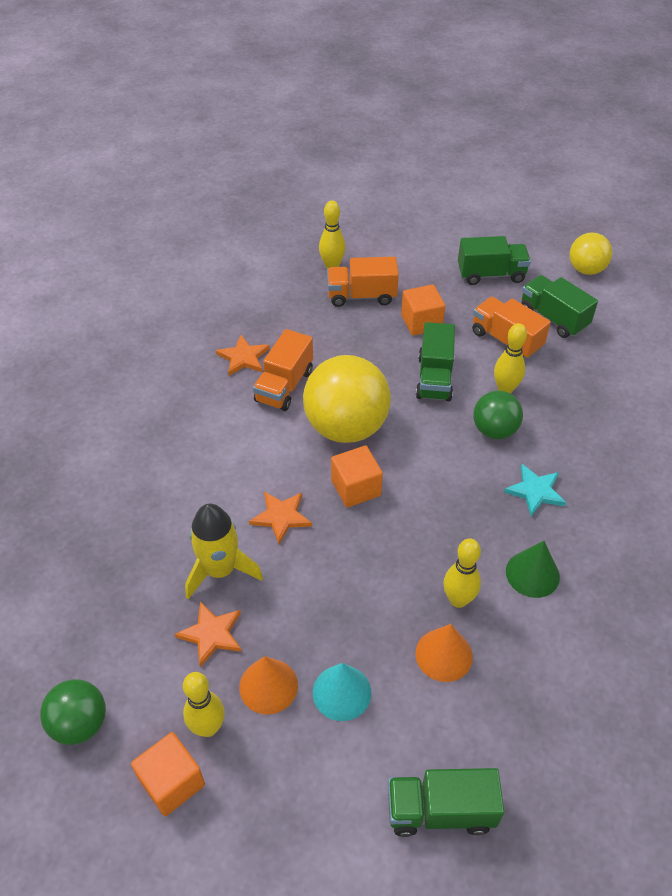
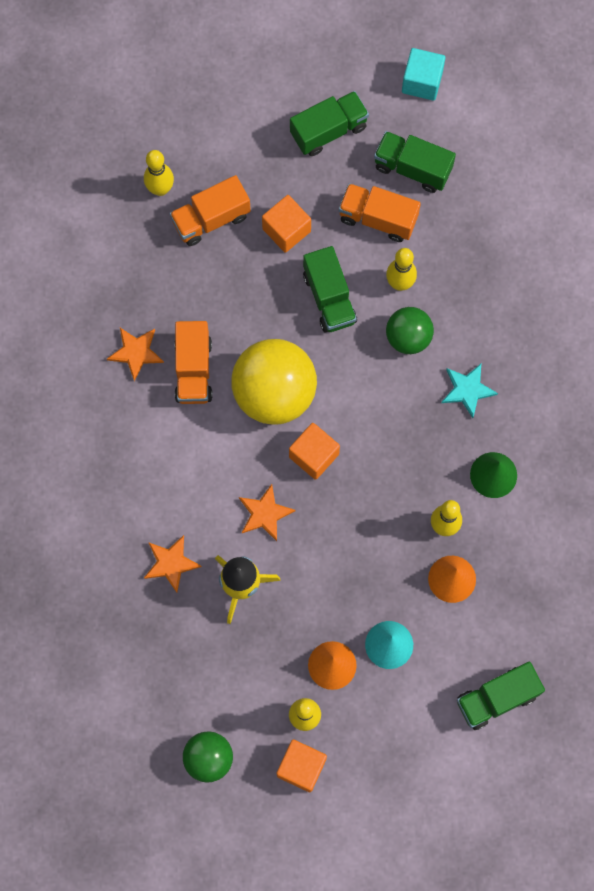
camera: 25 degrees left, 25 degrees up
(211, 634) = (266, 644): orange star -> orange star (171, 563)
(586, 270) = (422, 82): yellow ball -> turquoise cube

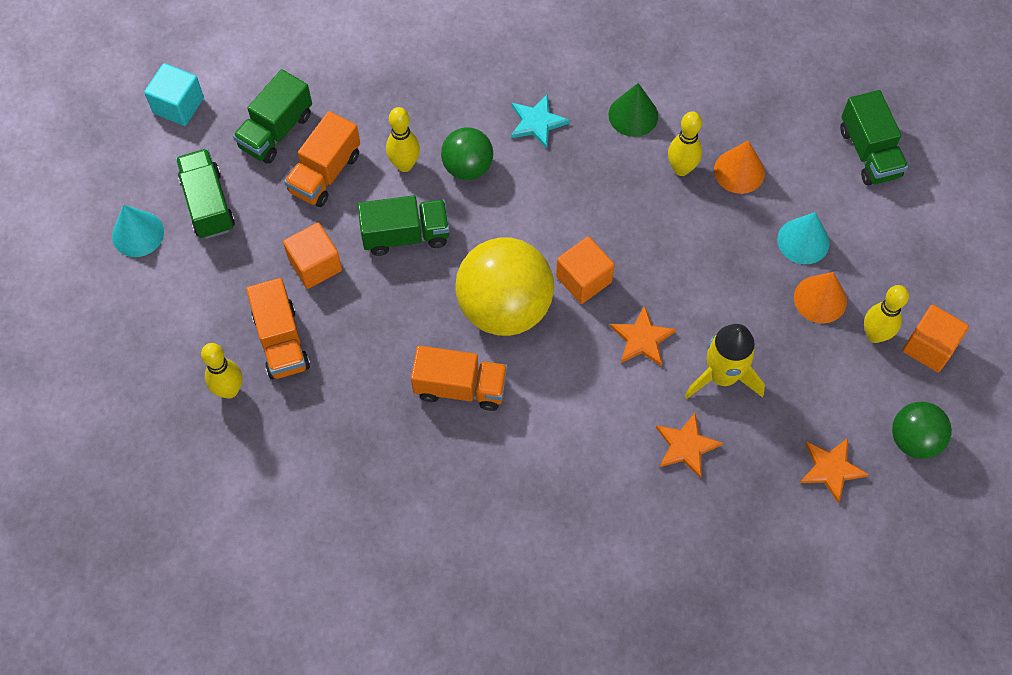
camera: 80 degrees left, 10 degrees down
(136, 352) = (426, 447): orange star -> orange star (831, 469)
(289, 82) = (138, 234): none -> turquoise cone

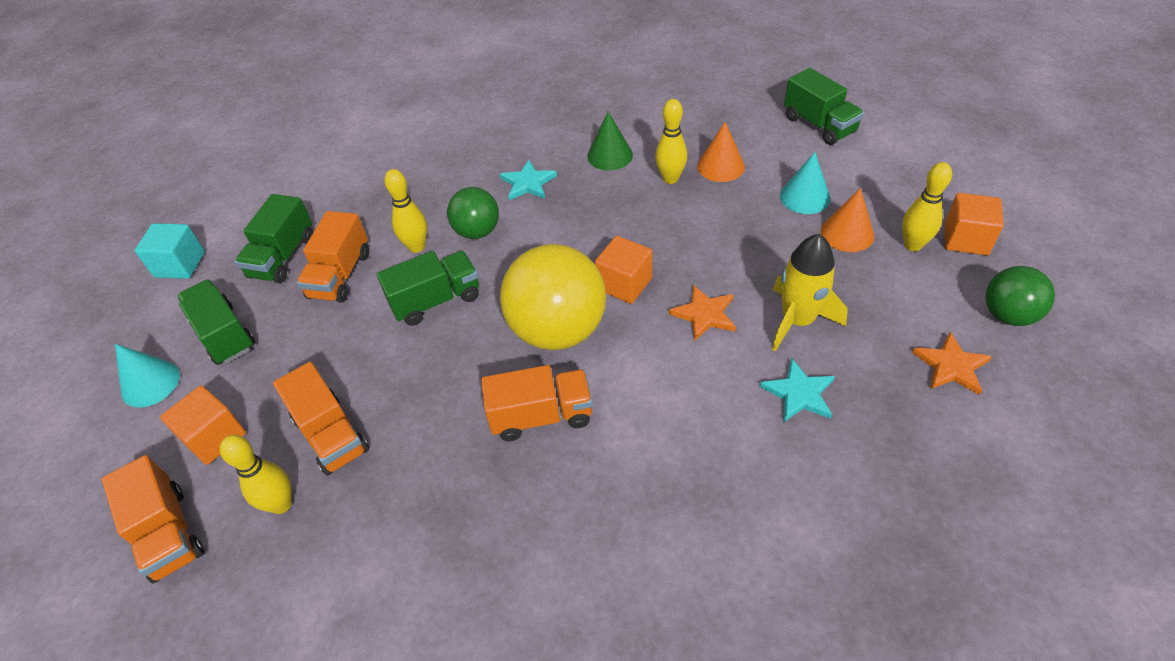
camera: 15 degrees left, 15 degrees down
(138, 383) = (168, 533): none -> orange truck
(315, 265) = (350, 353): orange cube -> orange cube (214, 437)
(686, 446) = (799, 393): orange star -> turquoise star

